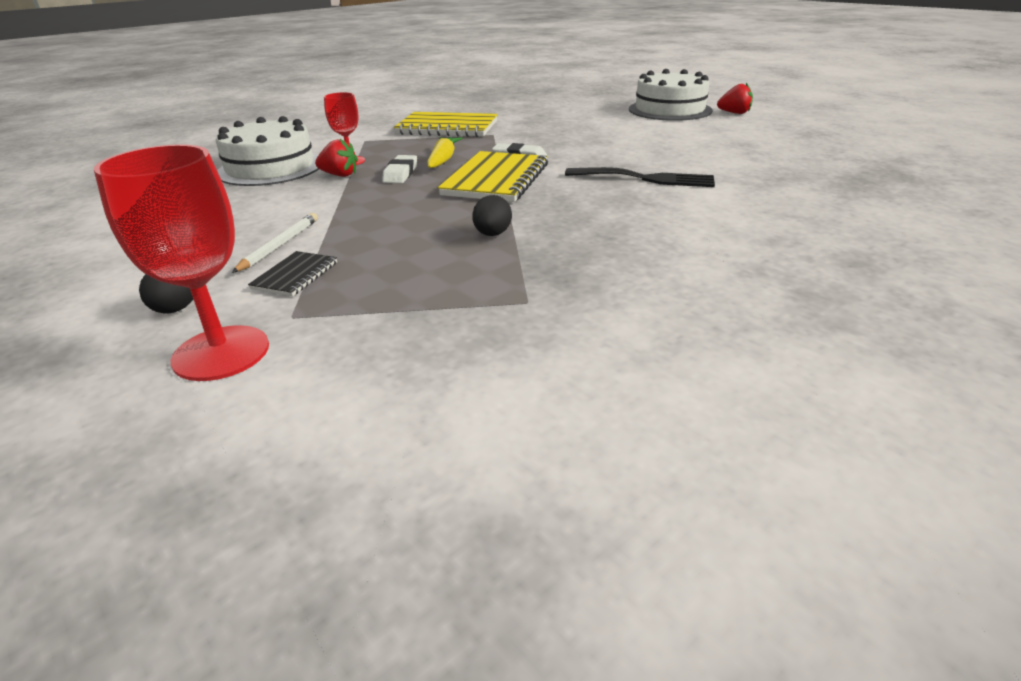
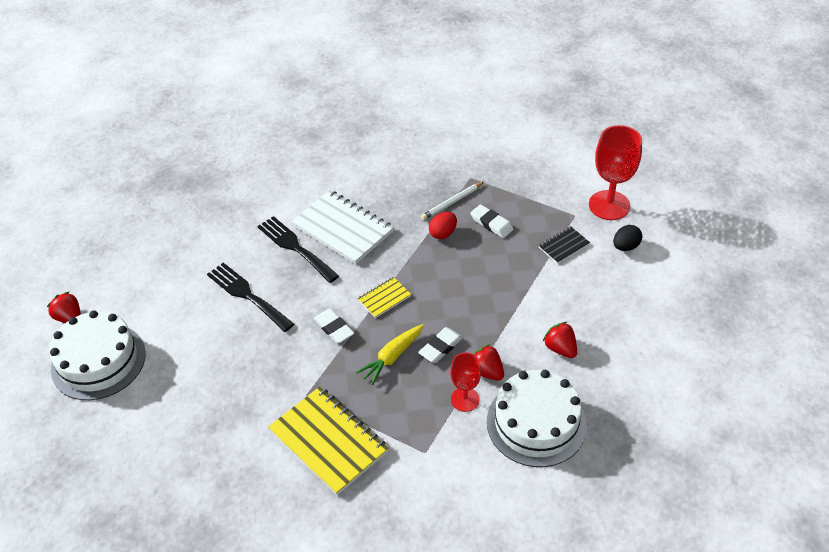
camera: 145 degrees left, 15 degrees up
(262, 203) = (560, 348): none -> red strawberry
(280, 245) = (563, 282): white pencil -> white pencil (452, 202)
(432, 263) = (491, 224): none -> white eraser
(492, 234) = (443, 233): black egg -> red egg
(496, 180) = (384, 298): yellow notebook -> yellow notebook, size x0.49
(622, 202) = (343, 228): none -> white notebook
(630, 149) = (247, 295): none -> black fork

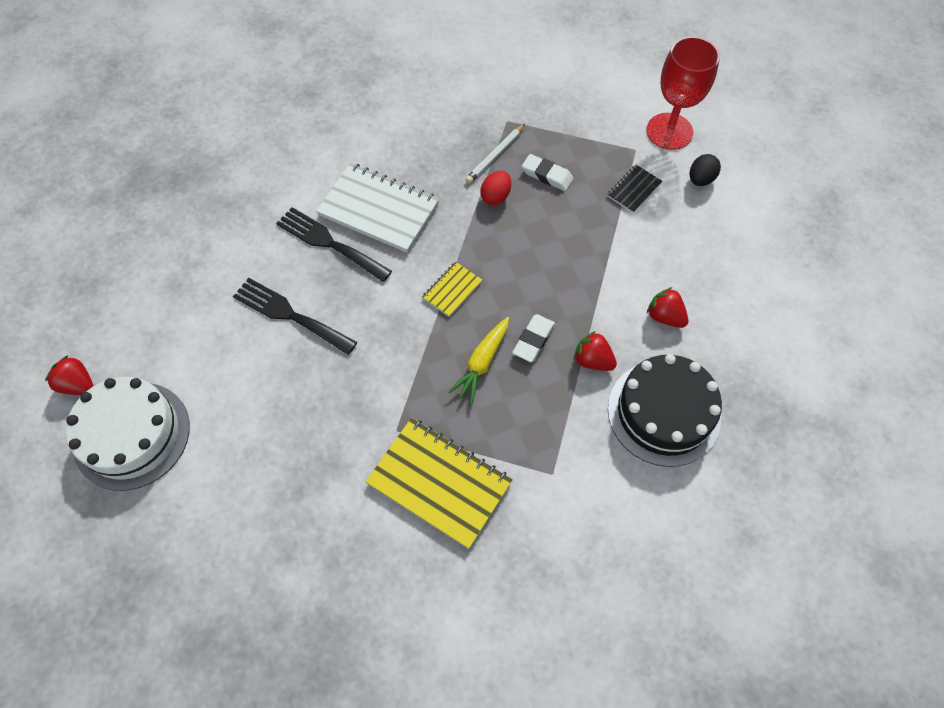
camera: 15 degrees left, 15 degrees up
(334, 328) = (404, 339): white eraser -> none
(465, 399) = (578, 399): red goblet -> none
(536, 423) = (664, 412): white cake -> black cake

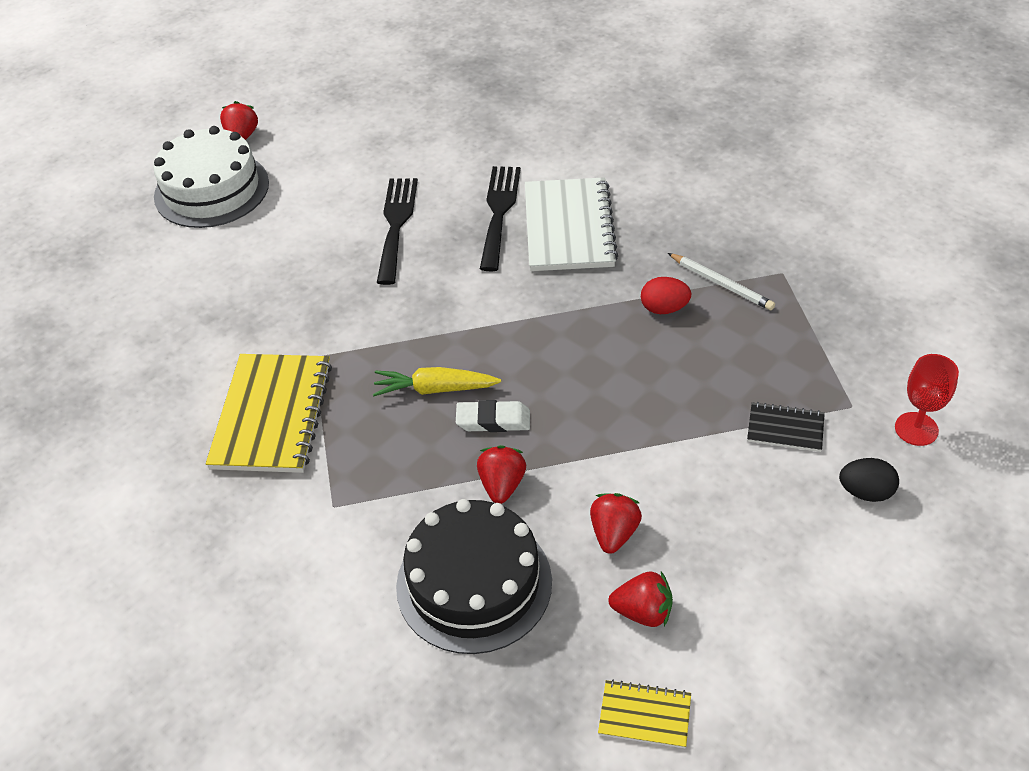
camera: 65 degrees right, 15 degrees down
(452, 290) = (510, 326): yellow notebook -> yellow notebook (644, 715)
(495, 155) = (721, 284): white pencil -> white pencil turned 150 degrees counterclockwise
(547, 175) = (734, 339): white eraser -> none
(669, 131) = (916, 429): red goblet -> red goblet, size x0.59
(729, 330) = (643, 612): none -> red strawberry

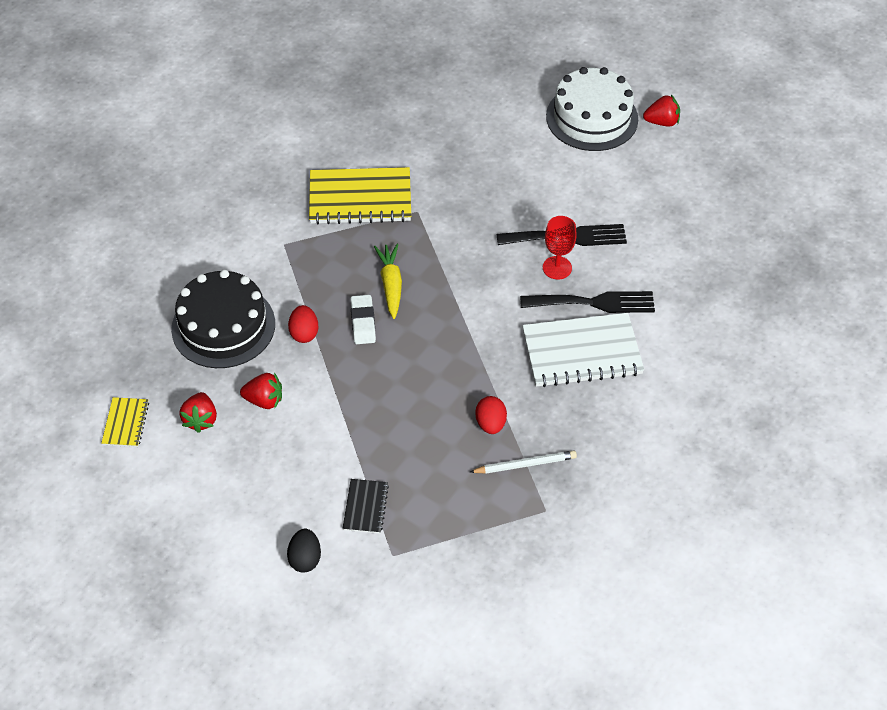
camera: 80 degrees right, 5 degrees up
(502, 485) = (304, 333): red strawberry -> red egg
(721, 284) = (525, 464): white pencil -> white pencil turned 135 degrees counterclockwise
(916, 429) = (370, 600): red goblet -> red goblet (557, 268)

